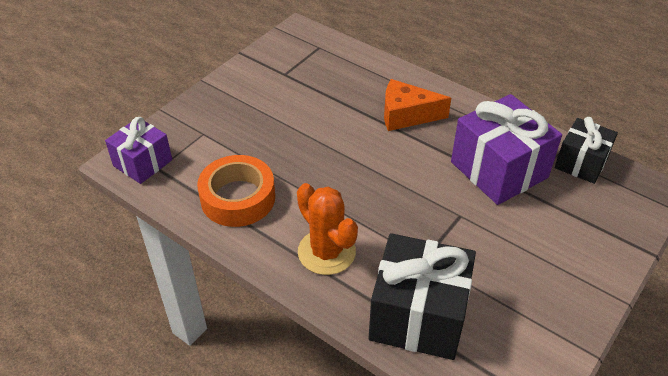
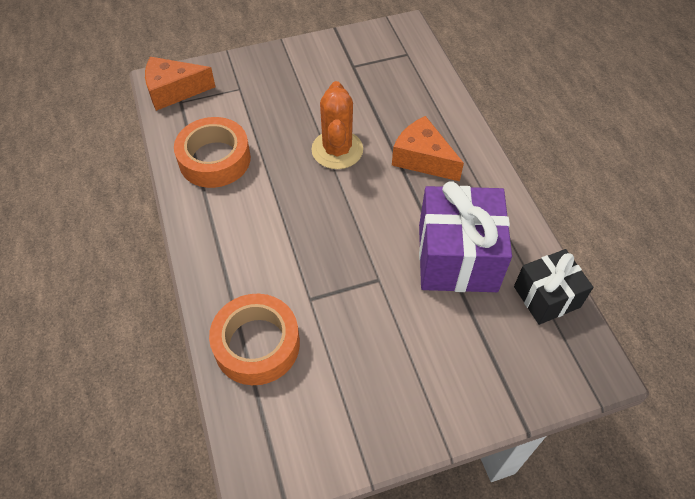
camera: 35 degrees right, 10 degrees up
(143, 163) = (174, 91): purple gift -> orange cheese
(326, 252) = (238, 245): orange cactus -> orange cactus (337, 150)
(418, 316) = (257, 344): black gift -> orange tape

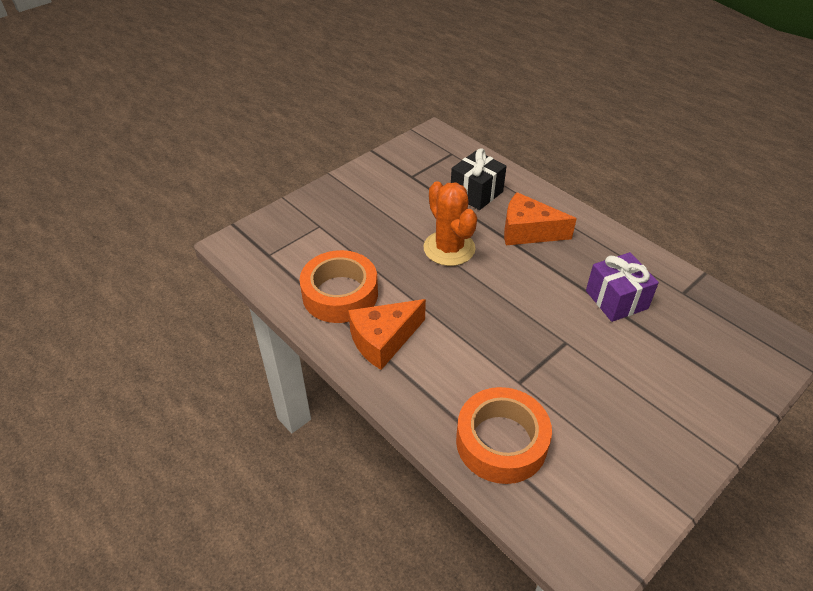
camera: 25 degrees left, 10 degrees down
(174, 91) = (255, 247): orange cheese -> orange cheese (383, 340)
(457, 257) = (616, 299): purple gift -> purple gift, size x0.61
(546, 297) = (708, 304): black gift -> black gift (476, 193)

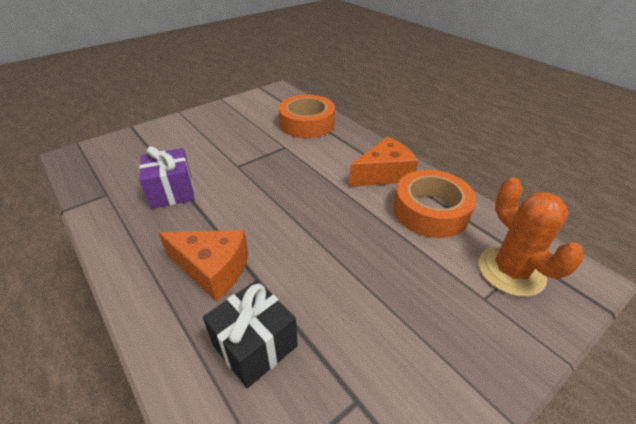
camera: 175 degrees left, 5 degrees down
(449, 248) = (315, 253): orange cactus -> orange cactus (511, 271)

